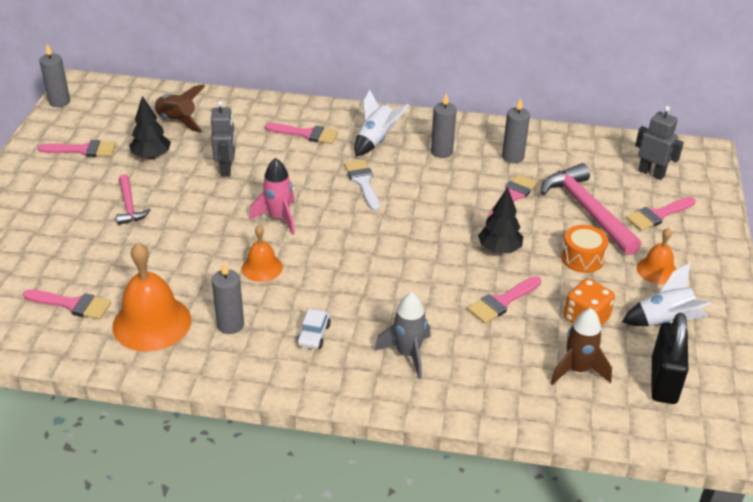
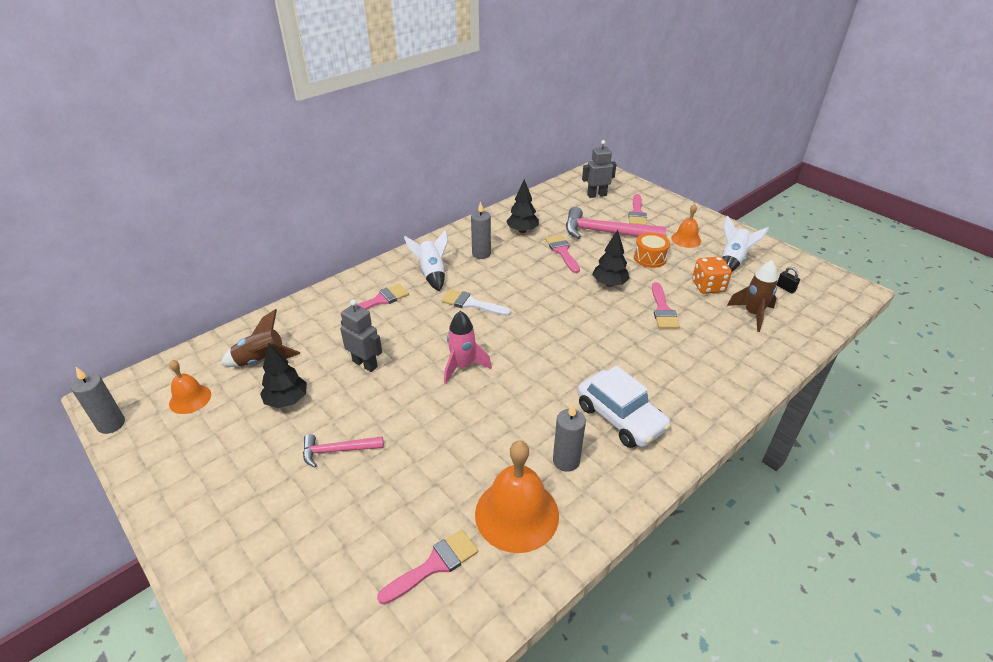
camera: 50 degrees left, 0 degrees up
(83, 150) = (212, 443): pink brush -> none
(129, 206) = (338, 450): pink hammer -> pink hammer turned 150 degrees clockwise
(262, 268) = (513, 406): orange bell -> orange bell (190, 399)
(313, 335) = (620, 417): white car -> white car, size x2.07
(408, 354) = (681, 379): grey rocket -> none
(512, 157) = (522, 231): grey candle -> black tree
(664, 381) = (785, 288): black padlock -> black padlock, size x0.41

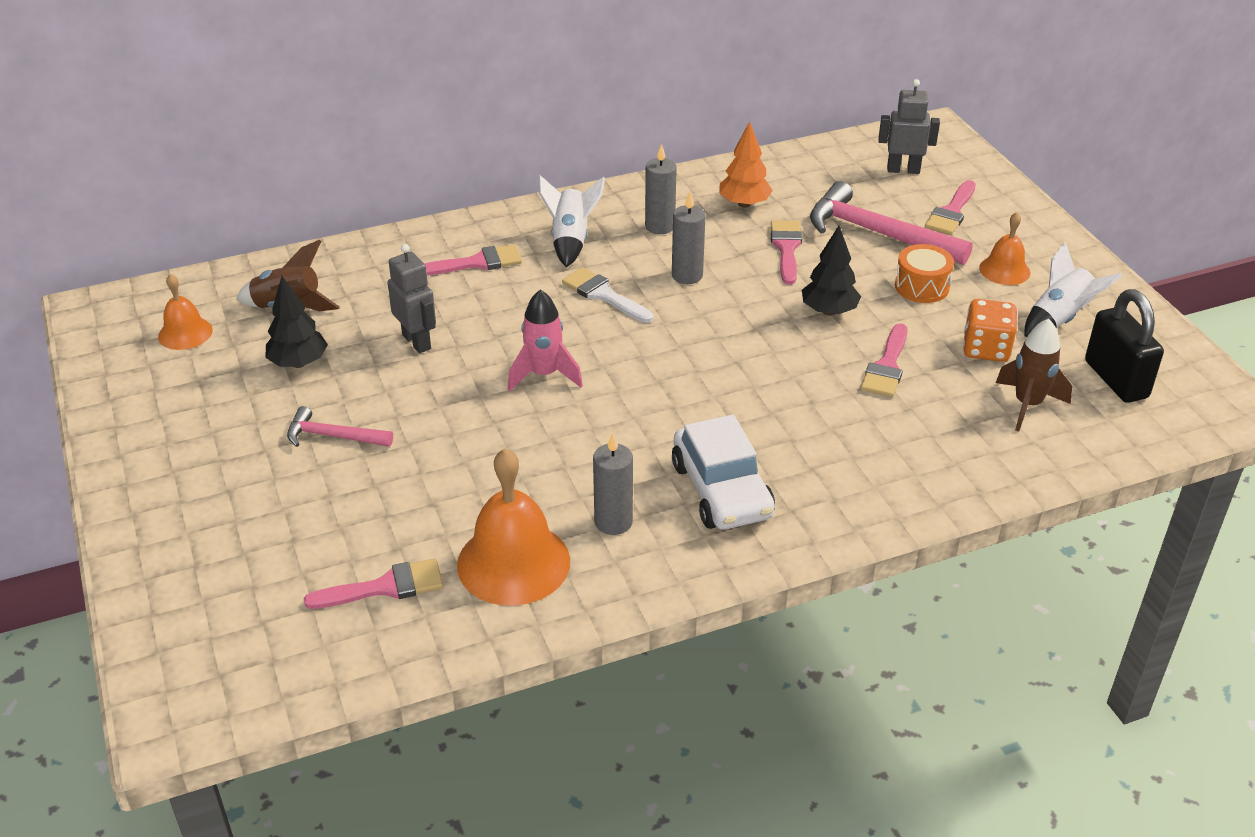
camera: 20 degrees right, 0 degrees up
(111, 424) = (87, 341): grey candle -> grey candle (687, 275)
(522, 231) = (744, 204): black tree -> orange tree
(785, 288) = (1116, 379): black padlock -> black padlock, size x2.44

